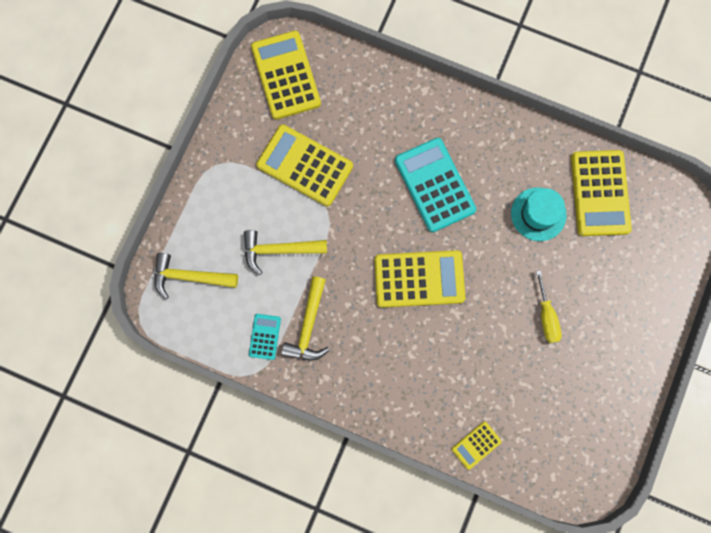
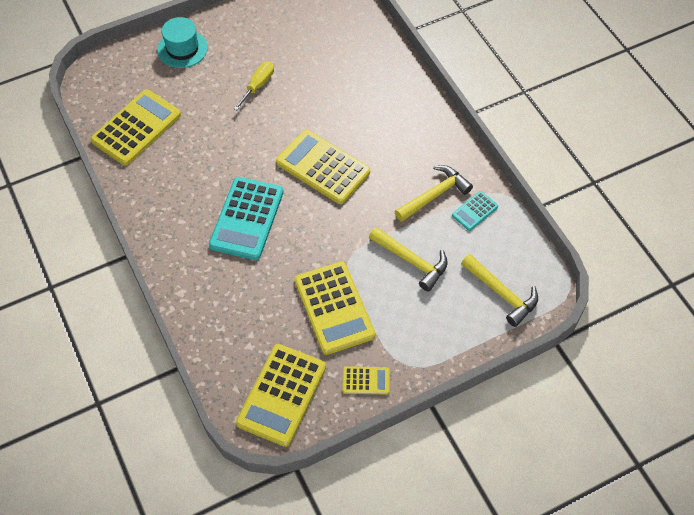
camera: 140 degrees left, 20 degrees down
(476, 445) = (381, 52): yellow calculator -> yellow calculator (366, 380)
(538, 214) = (193, 146): turquoise hat -> turquoise hat (182, 49)

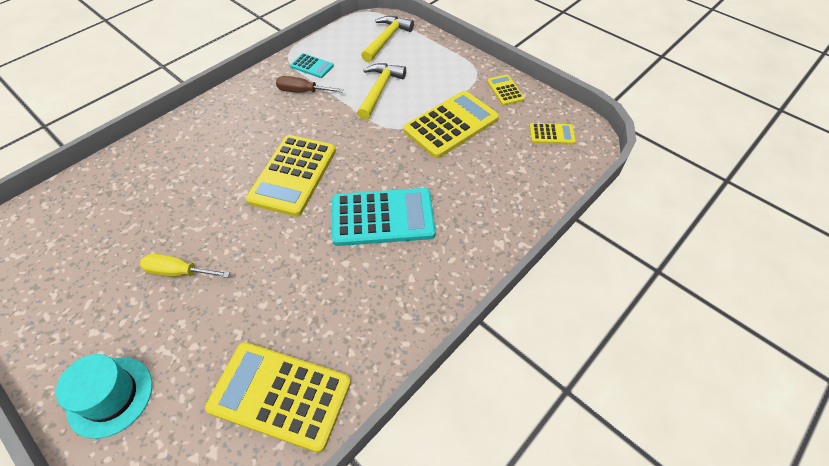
camera: 110 degrees left, 5 degrees down
(282, 395) = (551, 134): yellow calculator -> yellow calculator, size x0.49
(435, 195) = (302, 91): yellow hammer -> brown screwdriver

